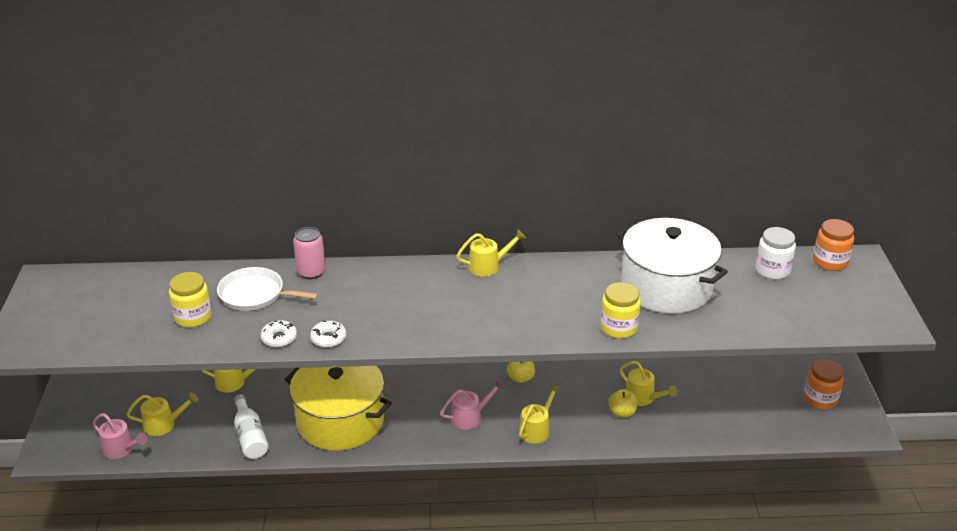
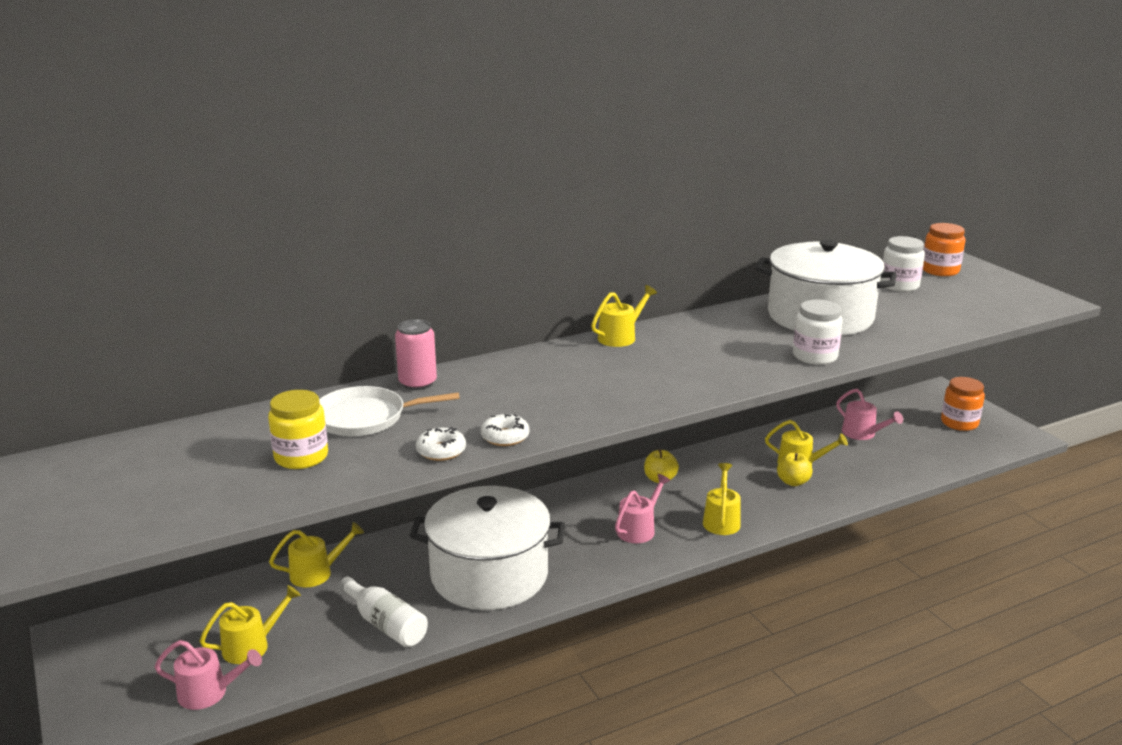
camera: 25 degrees left, 10 degrees down
(340, 421) = (489, 575): yellow pot -> white pot
(618, 328) = (815, 356): yellow jar -> white jar
(722, 385) = (863, 434): none -> pink watering can

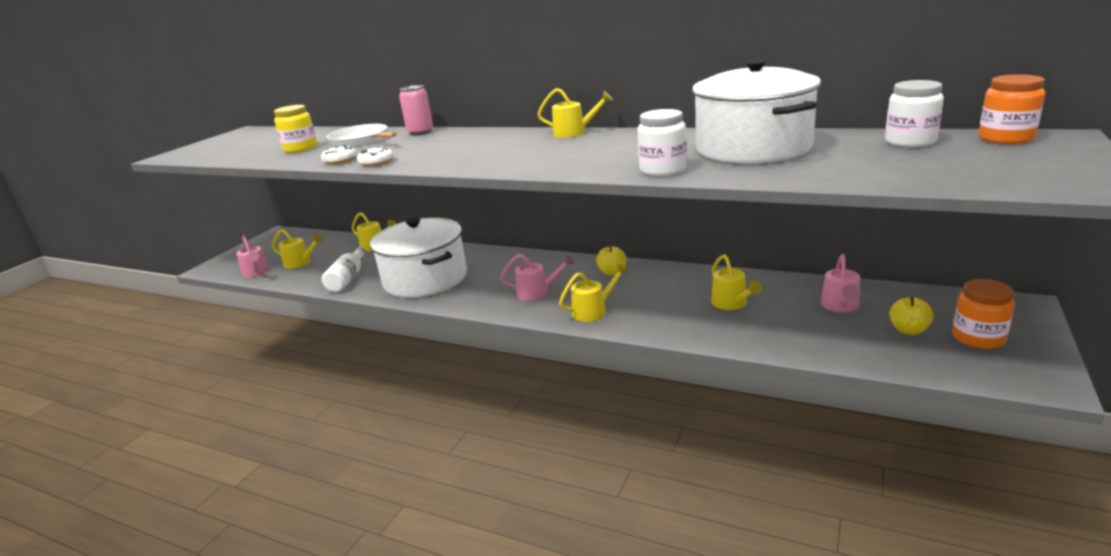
camera: 55 degrees right, 0 degrees up
(793, 482) = (698, 312): yellow apple -> yellow apple (908, 330)

